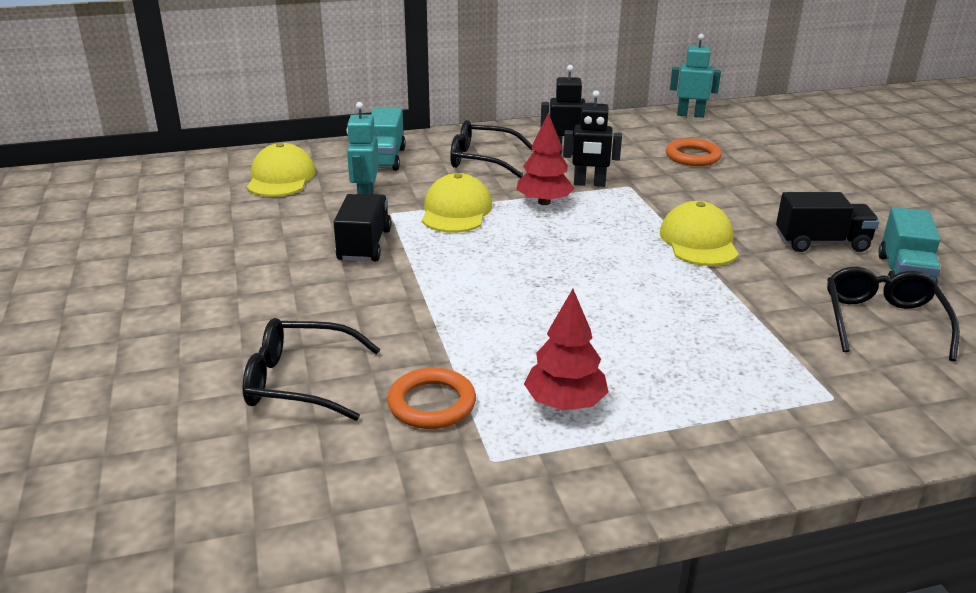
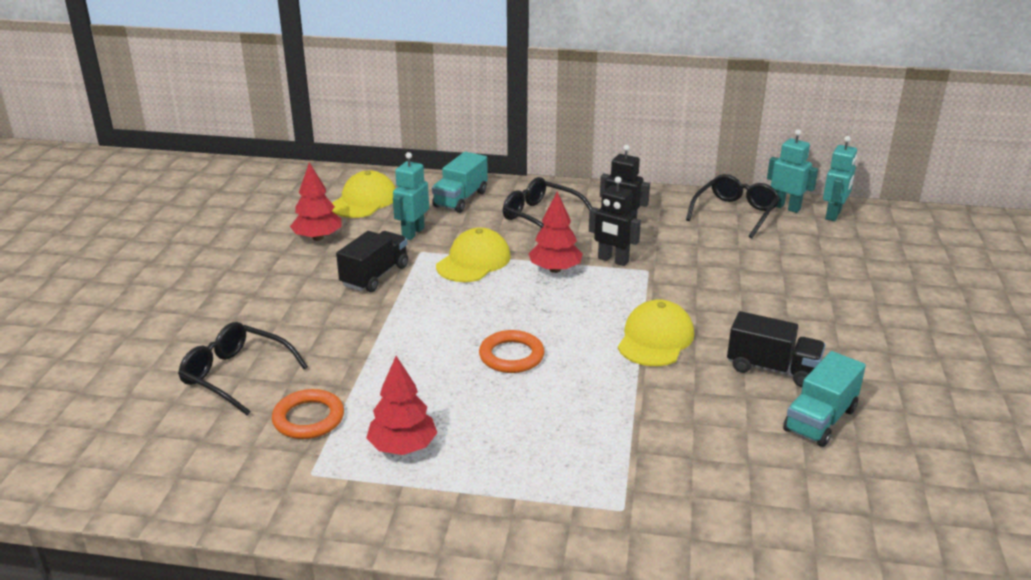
camera: 25 degrees right, 0 degrees up
(262, 222) = (318, 237): none -> red tree
(693, 156) = (740, 253): orange ring -> orange ring (511, 356)
(734, 114) = (833, 215): none -> turquoise robot
(882, 321) = (745, 457): black glasses -> black glasses (735, 213)

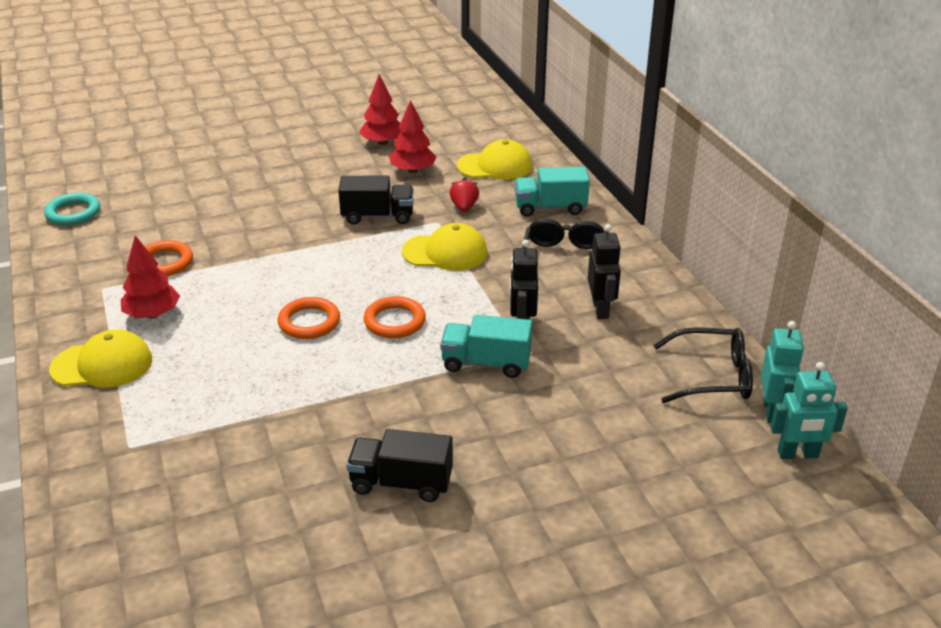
camera: 60 degrees right, 5 degrees up
(108, 465) = (73, 213): none -> turquoise ring
(236, 375) = (197, 214): black glasses -> none
(413, 233) = (464, 207): turquoise robot -> red strawberry
(553, 313) = (394, 321): none -> orange ring
(555, 269) = (472, 298): red tree -> red tree (382, 142)
(655, 339) = (398, 392): yellow cap -> yellow cap (102, 365)
(772, 369) = (401, 483): black truck -> black truck turned 105 degrees clockwise
(820, 420) = (331, 538): turquoise truck -> turquoise truck (486, 363)

